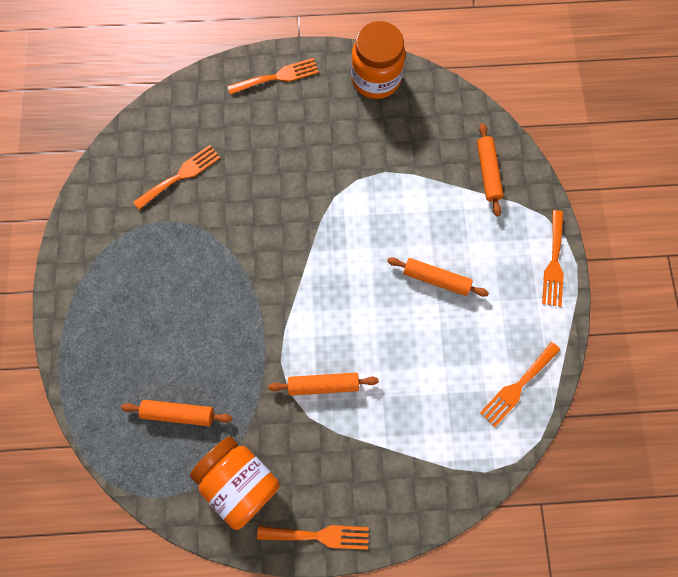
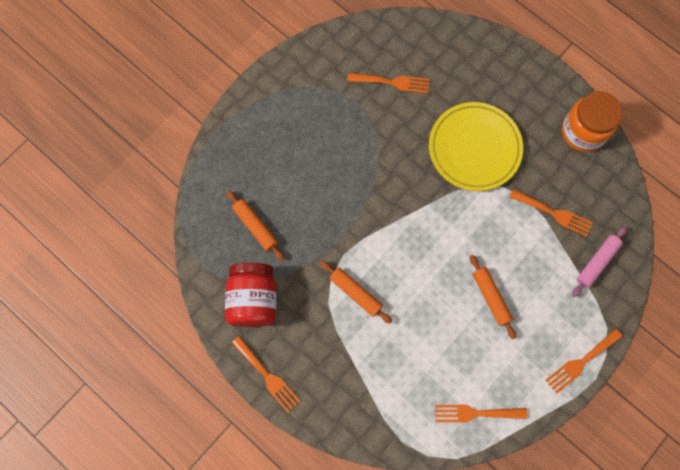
camera: 45 degrees right, 0 degrees up
(240, 480) = (253, 299): orange jar -> red jar
(277, 77) = (517, 72): orange fork -> orange fork (554, 213)
(303, 169) = (474, 148): none -> yellow plate
(488, 172) = (597, 263): orange rolling pin -> pink rolling pin

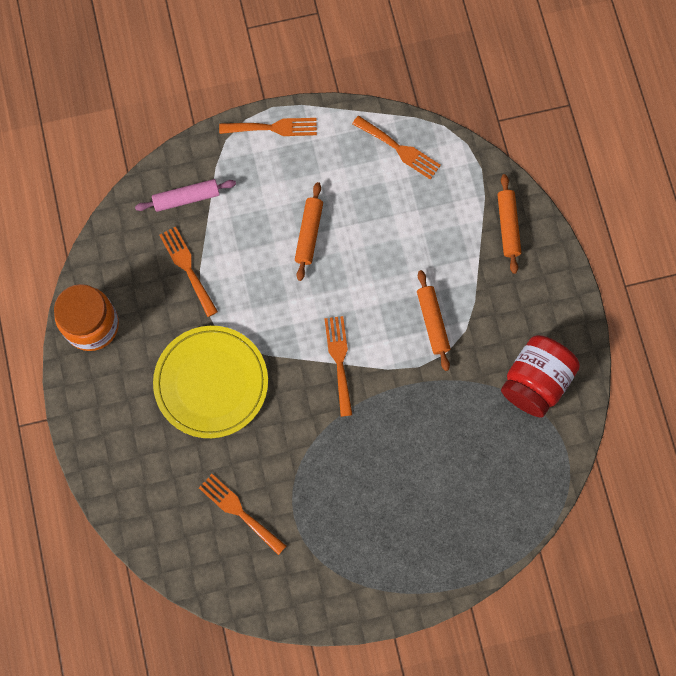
camera: 145 degrees left, 0 degrees up
(255, 226) = (487, 453): orange rolling pin -> orange rolling pin (508, 226)
(267, 376) = (567, 302): orange fork -> orange fork (339, 360)

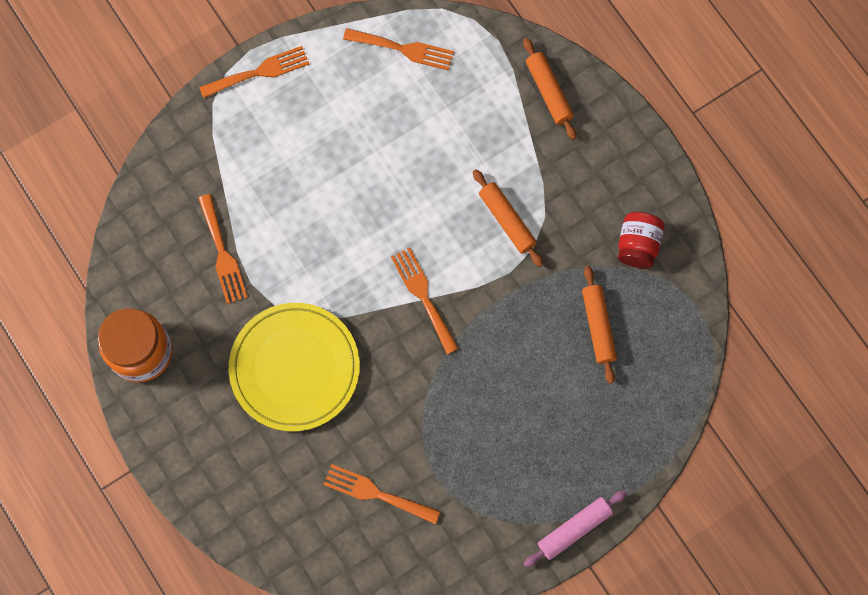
camera: 20 degrees left, 0 degrees up
(186, 198) = (193, 179): pink rolling pin -> pink rolling pin (574, 529)
(187, 267) = (222, 254): orange fork -> orange fork turned 150 degrees counterclockwise
(309, 234) = (340, 172): orange rolling pin -> orange rolling pin (598, 326)
(535, 382) = (637, 245): red jar -> red jar, size x0.64

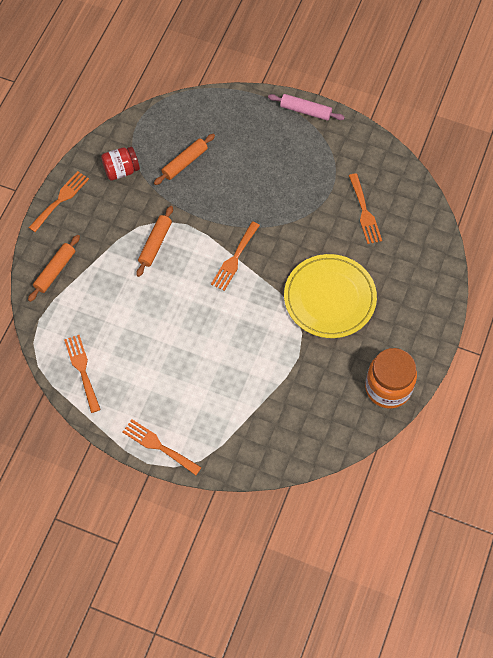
camera: 125 degrees left, 10 degrees down
(222, 254) = (293, 384): orange fork -> orange fork (61, 199)

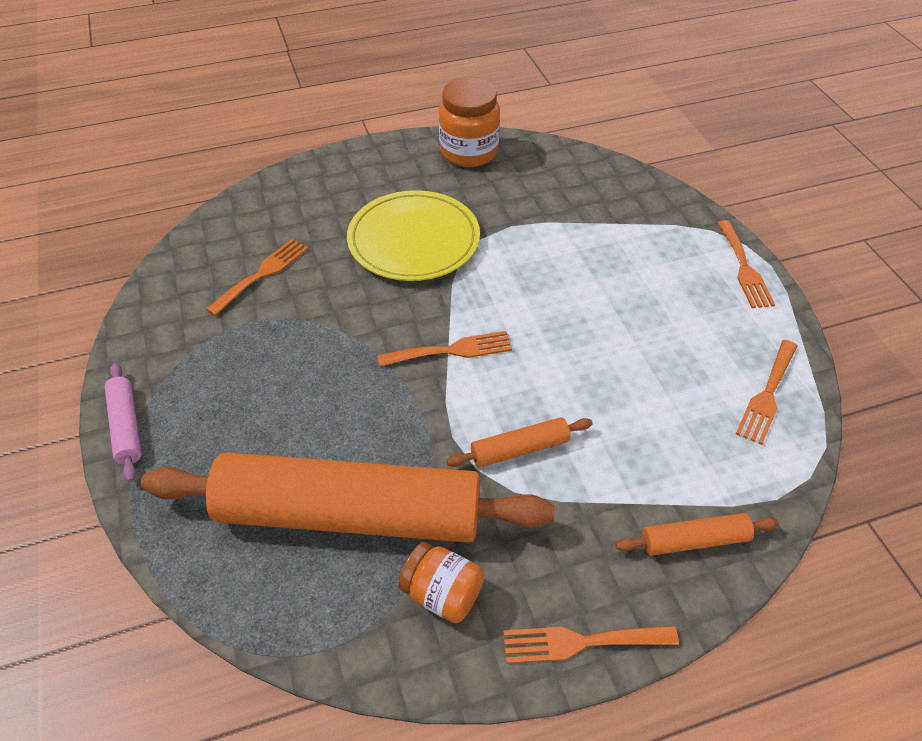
camera: 130 degrees left, 15 degrees down
(121, 170) = (442, 594): red jar -> orange jar
(185, 162) = (349, 514): orange rolling pin -> orange rolling pin, size x2.48

